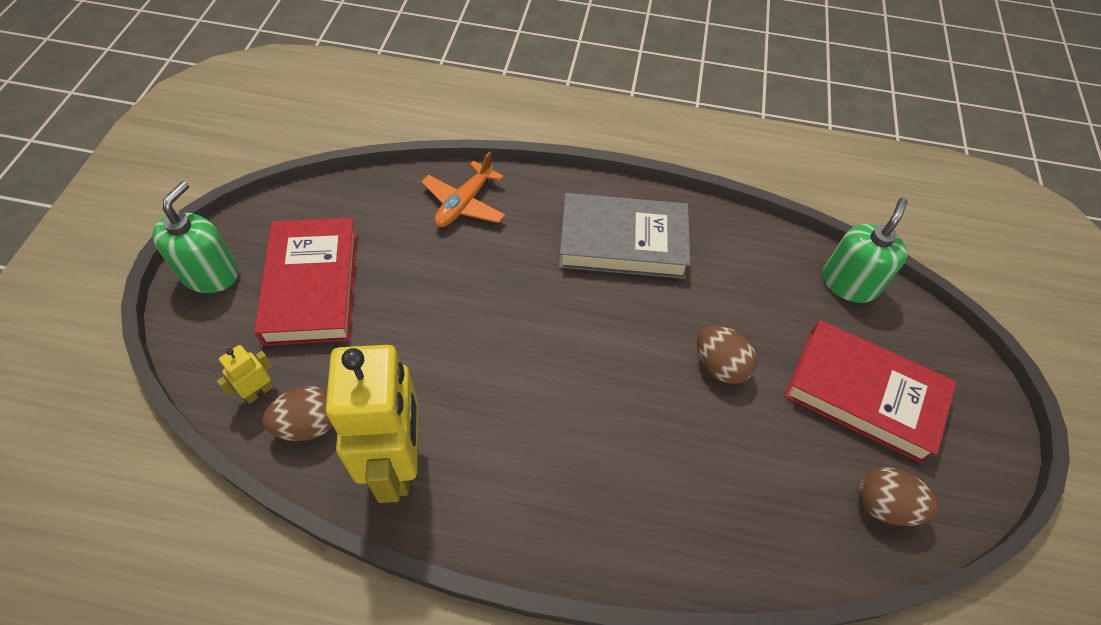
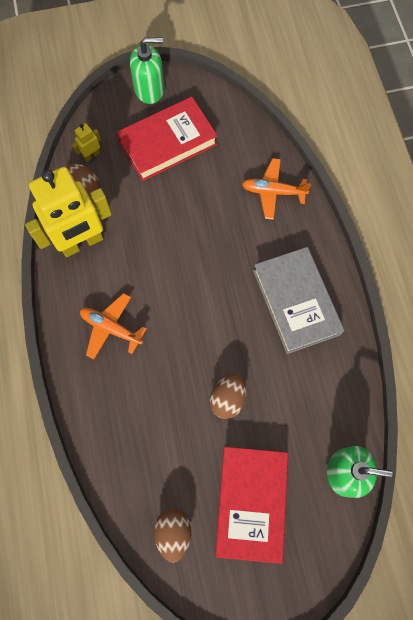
camera: 70 degrees right, 15 degrees up
(258, 391) = (91, 155): yellow robot -> yellow robot turned 60 degrees counterclockwise
(557, 473) = (111, 328): none -> orange plane

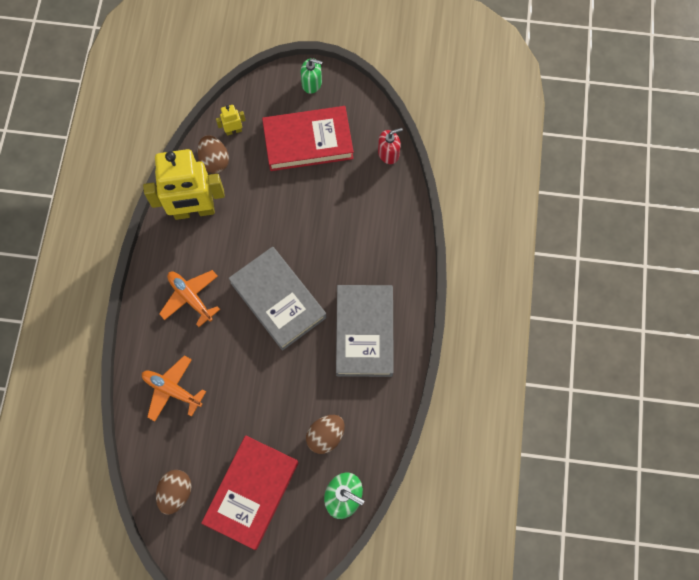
camera: 20 degrees right, 0 degrees up
(149, 89) = (312, 83): green soap dispenser -> green soap dispenser, size x0.66
(199, 300) = (278, 300): none -> grey book
(227, 399) = (267, 396): brown egg -> brown egg (325, 436)
(248, 129) = (388, 153): none -> red soap dispenser
(273, 192) = (387, 222): orange plane -> orange plane (172, 390)

